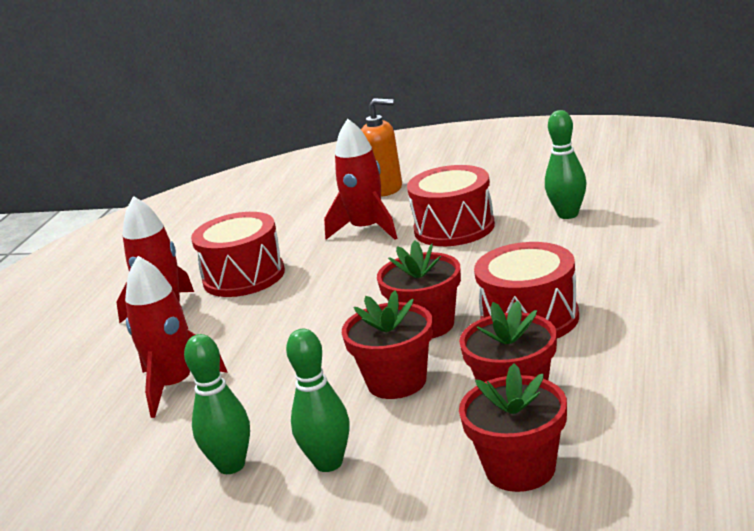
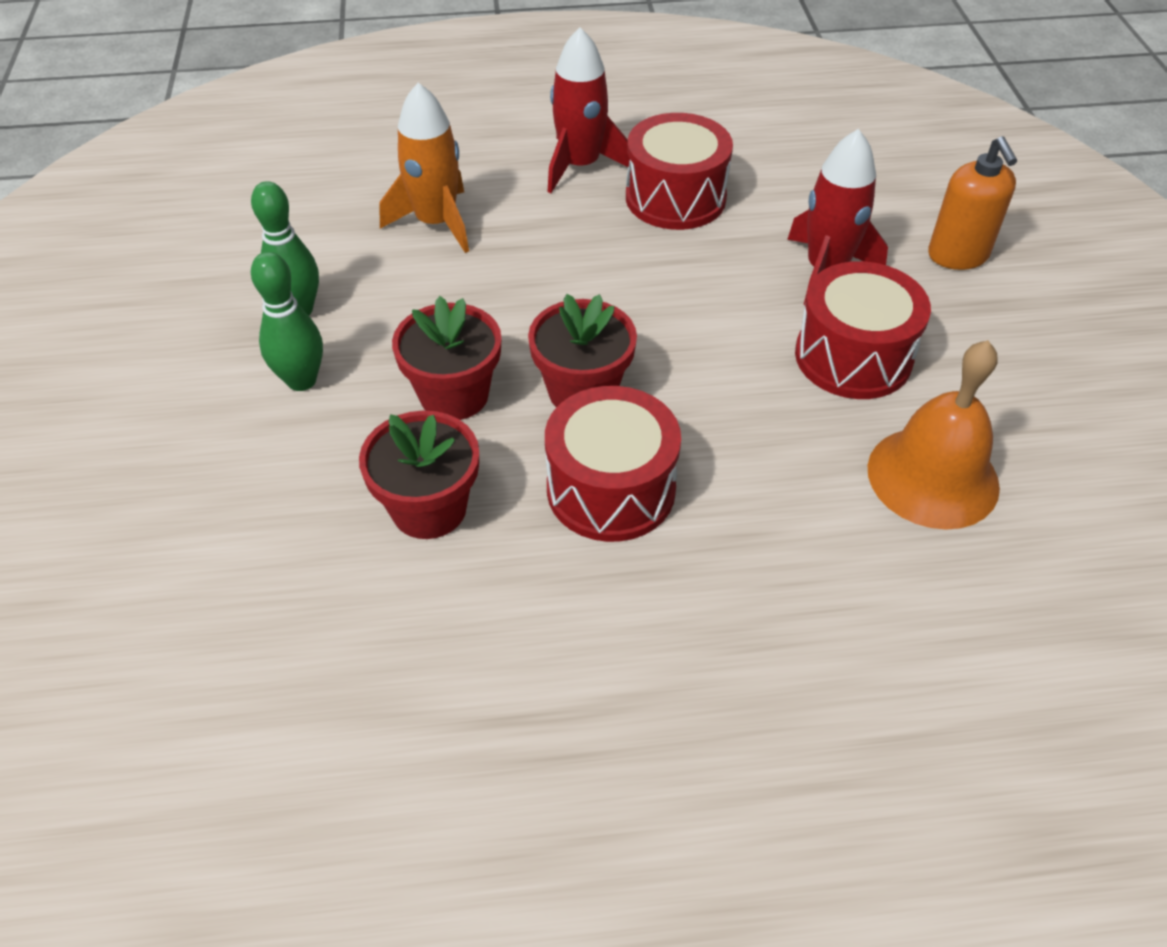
camera: 65 degrees right, 25 degrees up
(175, 386) = (436, 223): red rocket -> orange rocket
(520, 469) = (287, 541): red flower pot -> none
(568, 214) = (933, 477): green bowling pin -> orange bell

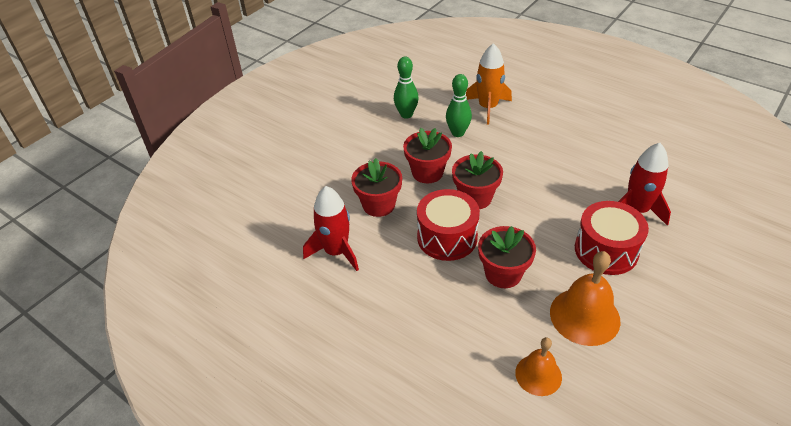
camera: 45 degrees right, 5 degrees down
(301, 380) = (382, 139): green bowling pin -> green bowling pin (458, 133)
(580, 166) = (572, 113): red rocket -> red rocket (336, 252)
(675, 198) = (600, 146): red drum -> none
(759, 490) = (503, 273): none -> red flower pot
(958, 255) = (715, 239): orange soap dispenser -> none
(975, 615) = (538, 375): none -> orange bell

